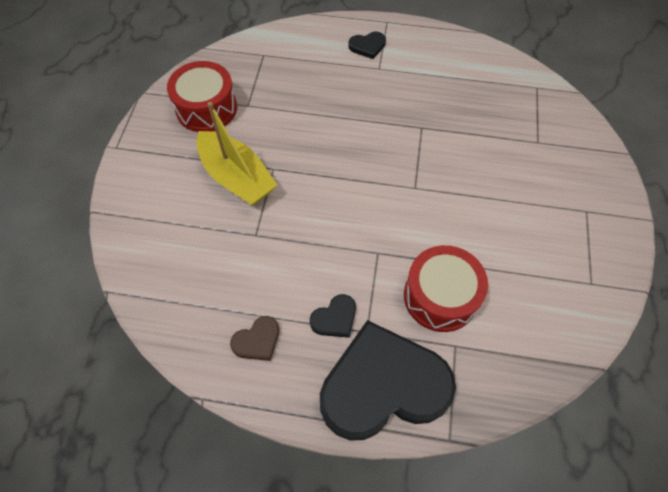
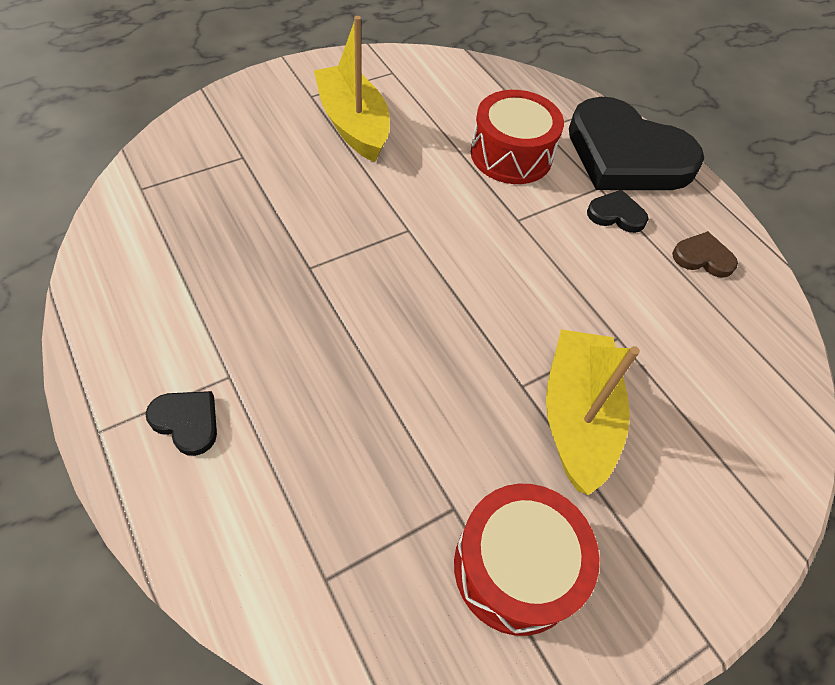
camera: 135 degrees left, 5 degrees down
(536, 217) = (353, 124): none -> yellow boat

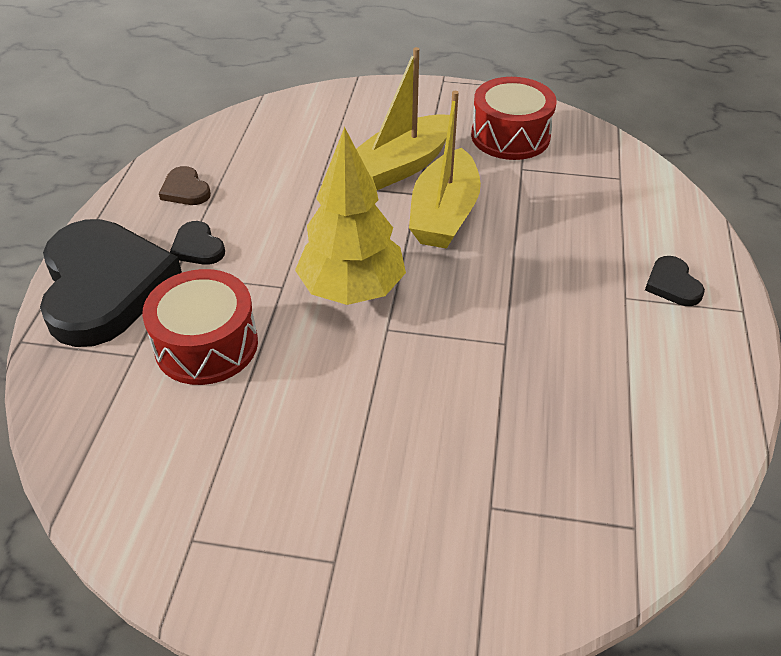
camera: 135 degrees left, 10 degrees down
(353, 124) = (326, 478): yellow boat -> yellow boat (444, 214)
(466, 245) = (352, 290): none -> yellow tree

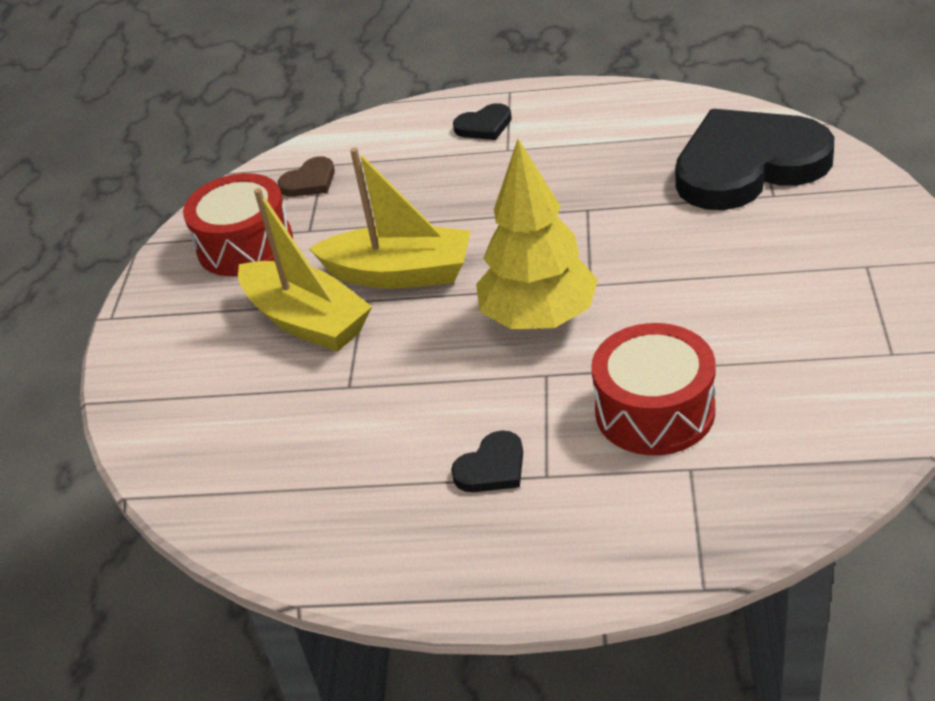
camera: 90 degrees left, 5 degrees down
(104, 286) = (584, 537): black heart -> black heart (748, 166)
(185, 190) = (373, 517): brown heart -> brown heart (310, 181)

